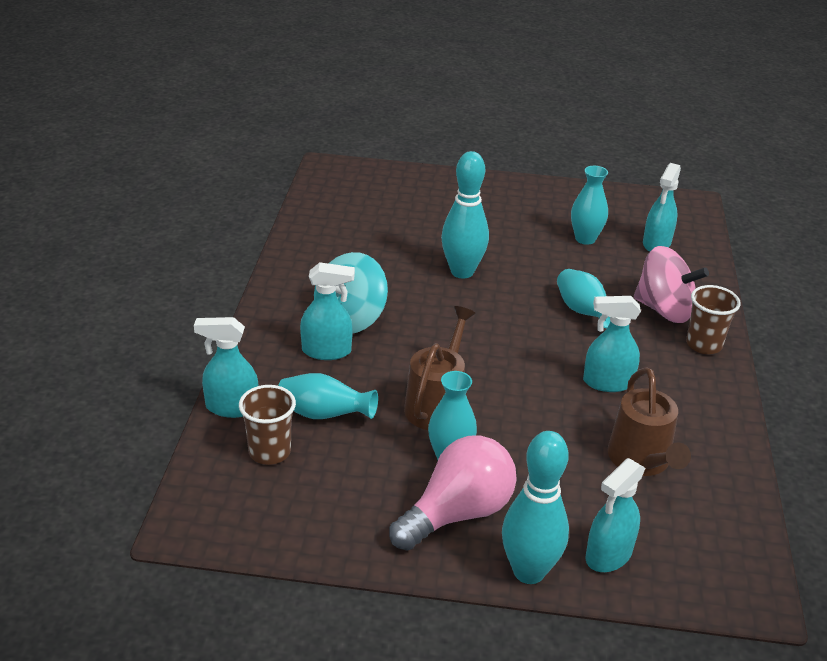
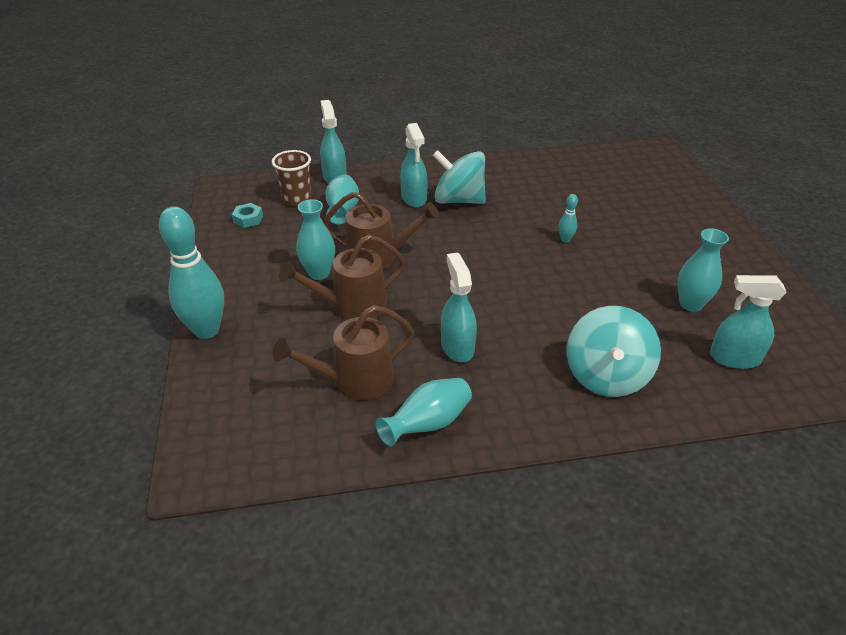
camera: 75 degrees right, 5 degrees up
(294, 507) = (248, 219): none -> turquoise nut
(457, 513) = (259, 286): pink light bulb -> none
(462, 272) = (565, 239): turquoise bowling pin -> turquoise bowling pin, size x0.43
(522, 442) = (351, 306): none -> brown watering can
(583, 312) = (558, 318): turquoise vase -> turquoise vase (428, 424)
(608, 555) = (232, 371): turquoise spray bottle -> none
(664, 310) = (606, 375): pink spinning top -> turquoise spinning top
(704, 344) = (564, 412): brown cup -> none

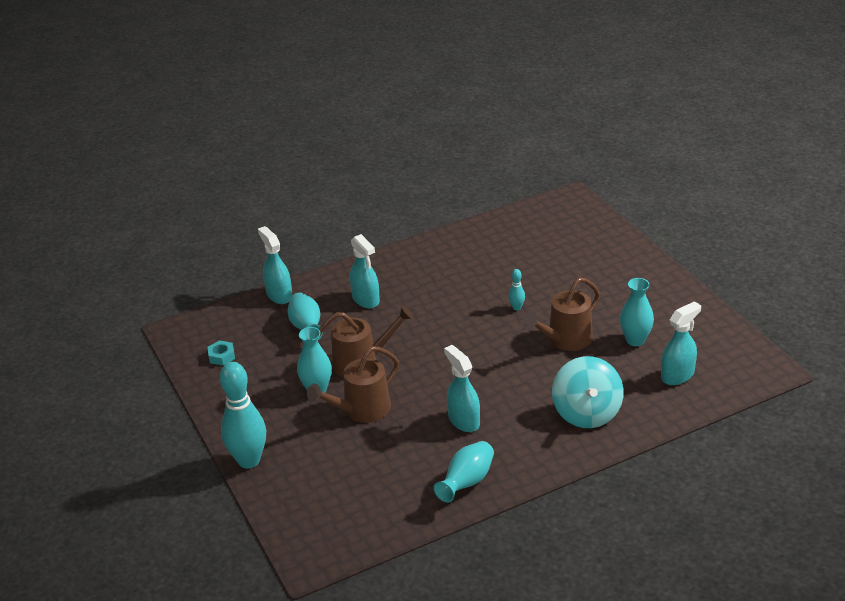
camera: 15 degrees left, 5 degrees down
(297, 199) = (256, 326): brown cup -> none
(354, 381) = (394, 467): brown watering can -> brown watering can (565, 340)
(458, 200) = (407, 292): turquoise spinning top -> none
(734, 358) = (677, 375): turquoise spray bottle -> turquoise spray bottle turned 150 degrees clockwise

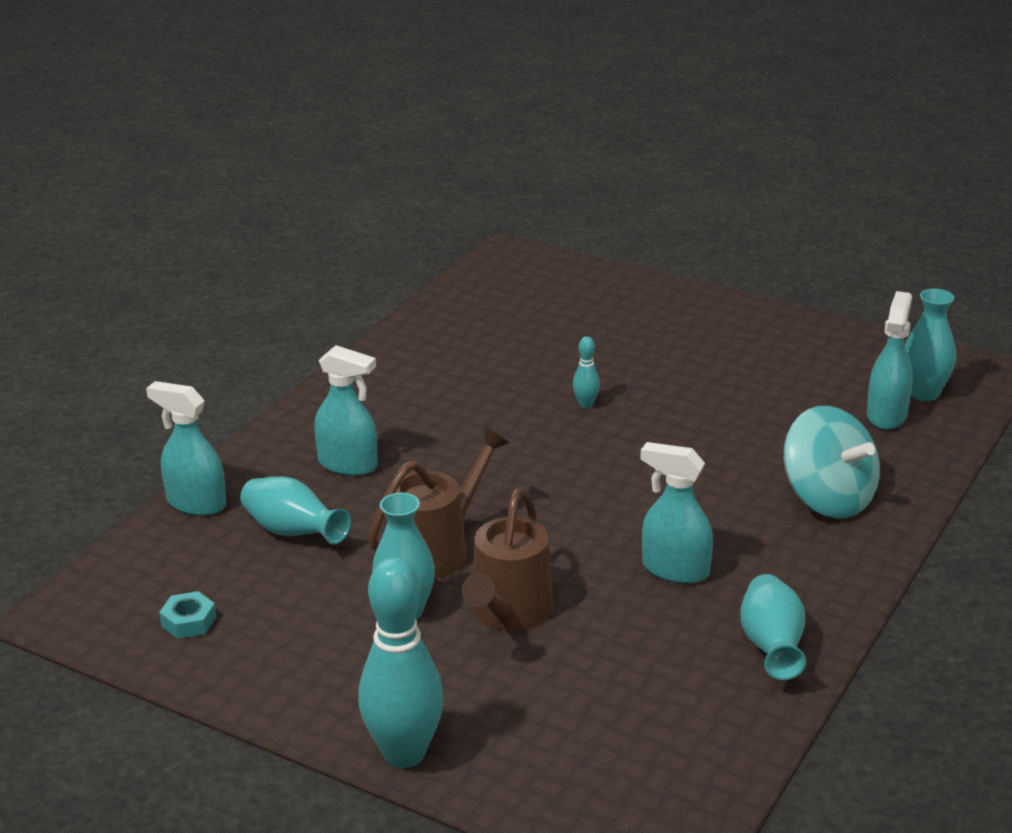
camera: 35 degrees left, 5 degrees down
(565, 340) = (696, 422): brown watering can -> none
(635, 340) = (787, 392): turquoise vase -> turquoise vase (924, 393)

